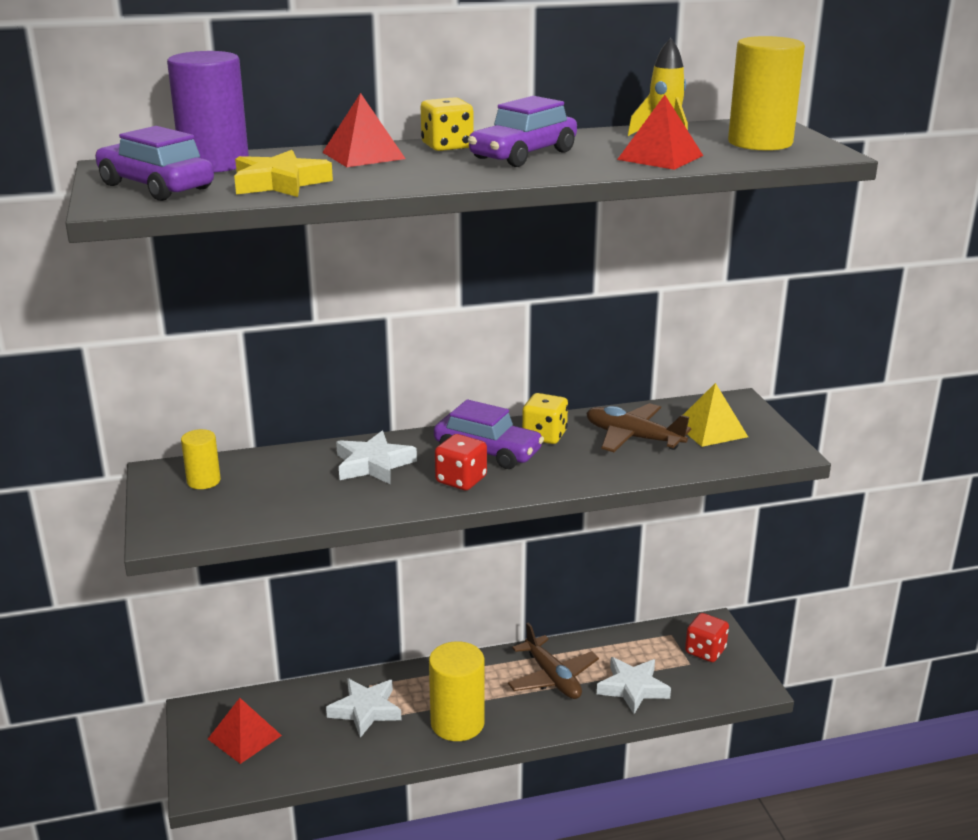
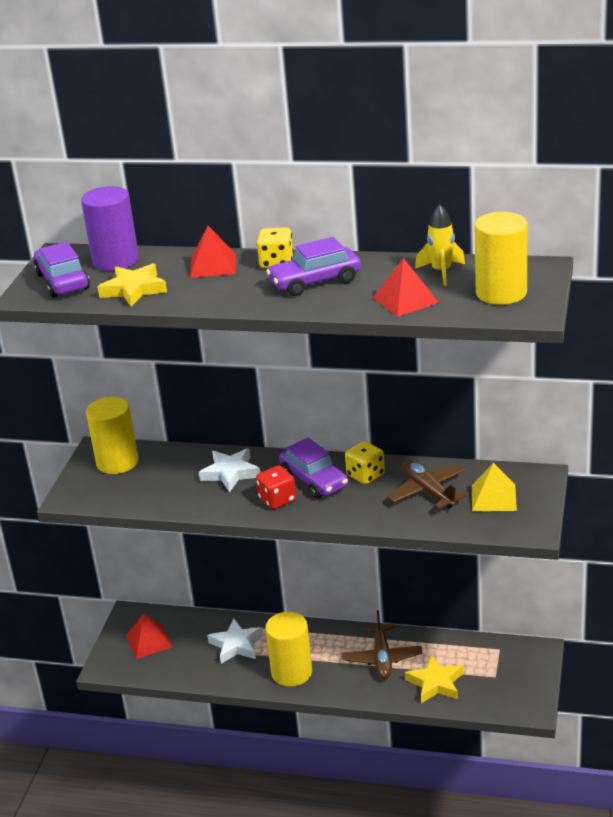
camera: 30 degrees right, 5 degrees up
(203, 481) = (117, 462): yellow cylinder -> yellow cylinder, size x1.83
(632, 688) = (435, 683): white star -> yellow star
(705, 651) = (515, 670): red dice -> none

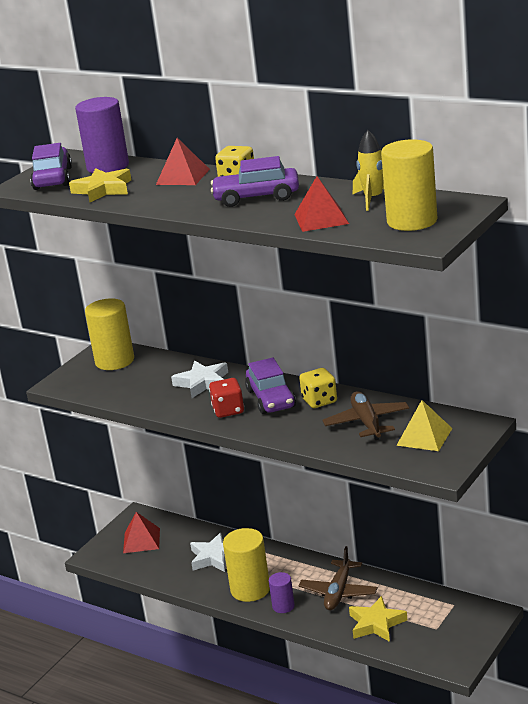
camera: 20 degrees right, 5 degrees down
(334, 683) = (283, 606): none -> purple cylinder

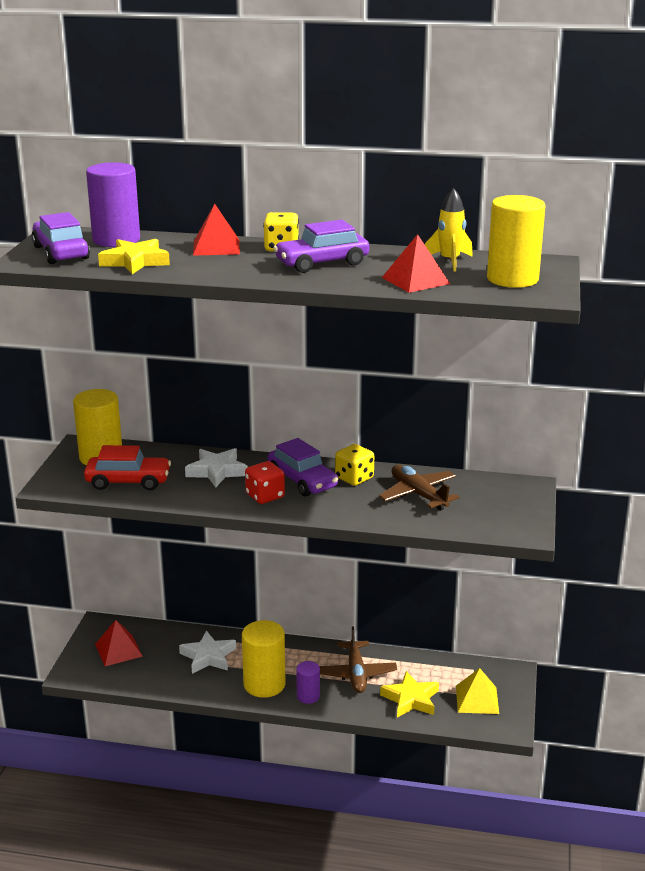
camera: 25 degrees left, 0 degrees up
(123, 385) = (128, 481): none -> red car
(424, 436) = (484, 502): yellow pyramid -> yellow pyramid (477, 699)

